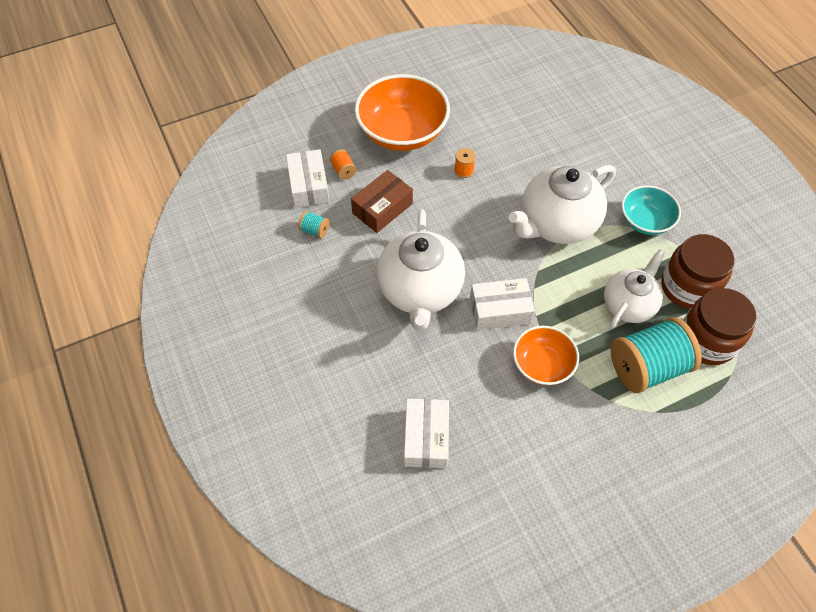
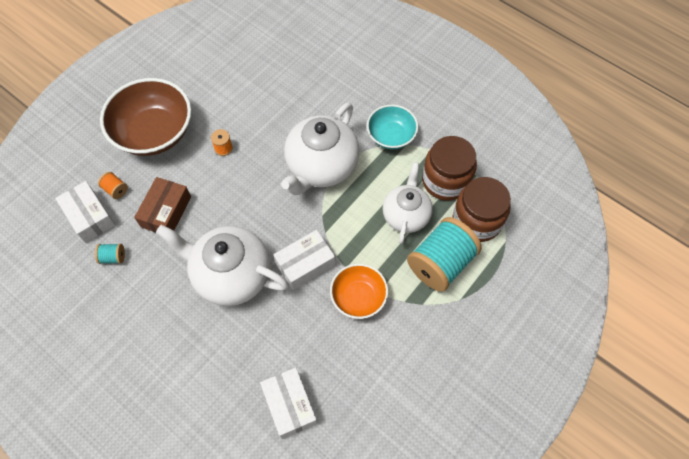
camera: 25 degrees left, 5 degrees up
(402, 132) = (154, 133): orange bowl -> brown bowl
(420, 291) = (231, 275): white teapot -> white teapot turned 135 degrees clockwise

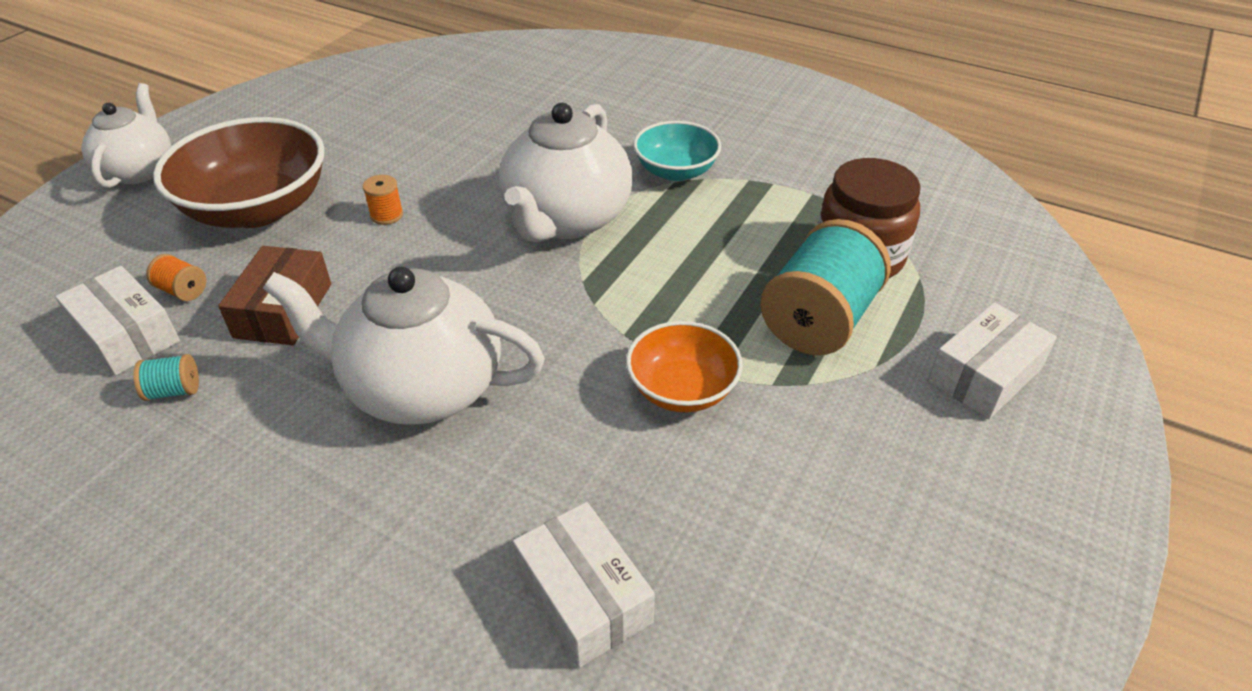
camera: 10 degrees left, 20 degrees down
(305, 264) = (566, 353): white box -> white box (984, 375)
(406, 215) = (733, 263): white teapot -> white teapot (139, 170)
(446, 180) = (786, 213): brown jar -> none

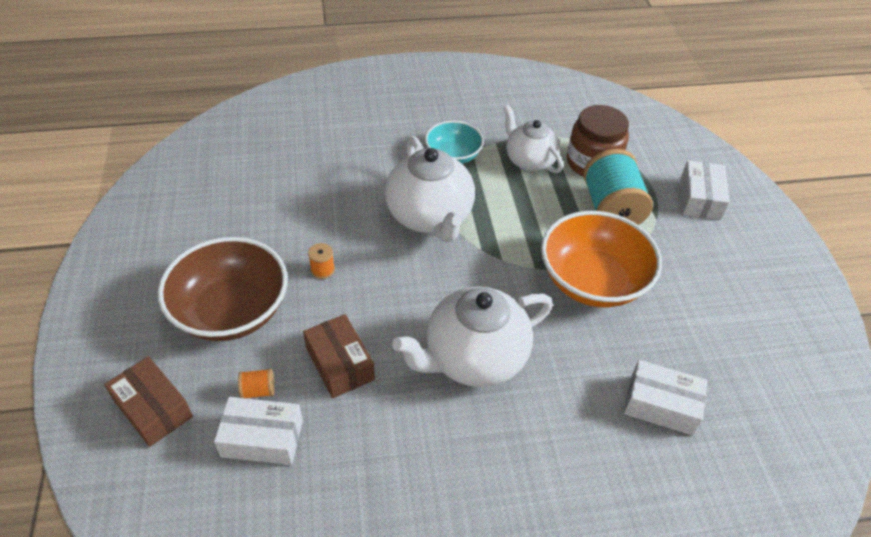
camera: 40 degrees left, 5 degrees up
(87, 254) = (153, 408): none -> brown box
(139, 170) = (100, 331): white teapot -> white teapot (529, 160)
(174, 391) = (341, 449): turquoise spool -> none
(682, 389) = (592, 281): orange bowl -> orange bowl, size x1.72

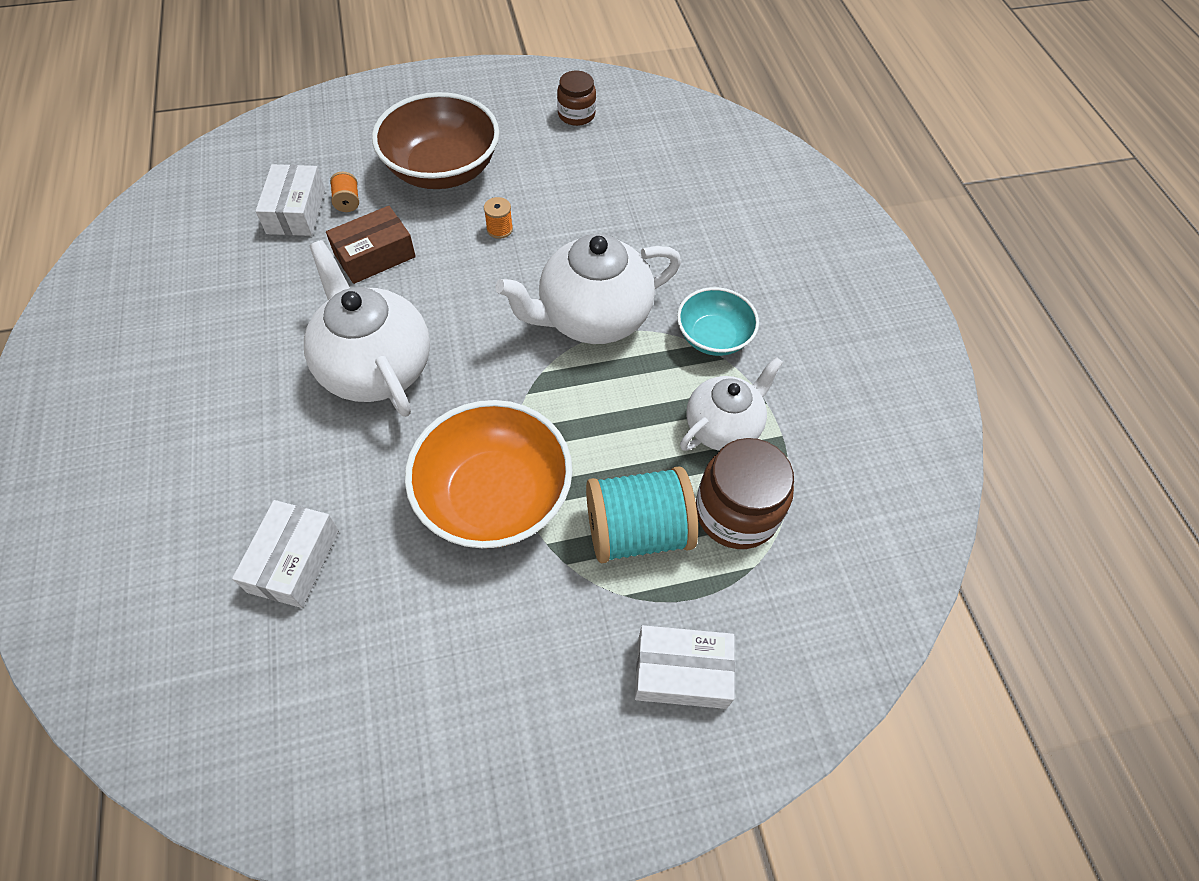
camera: 85 degrees right, 10 degrees up
(153, 408) = (335, 139): brown box -> none
(183, 209) = (576, 115): none -> brown jar

